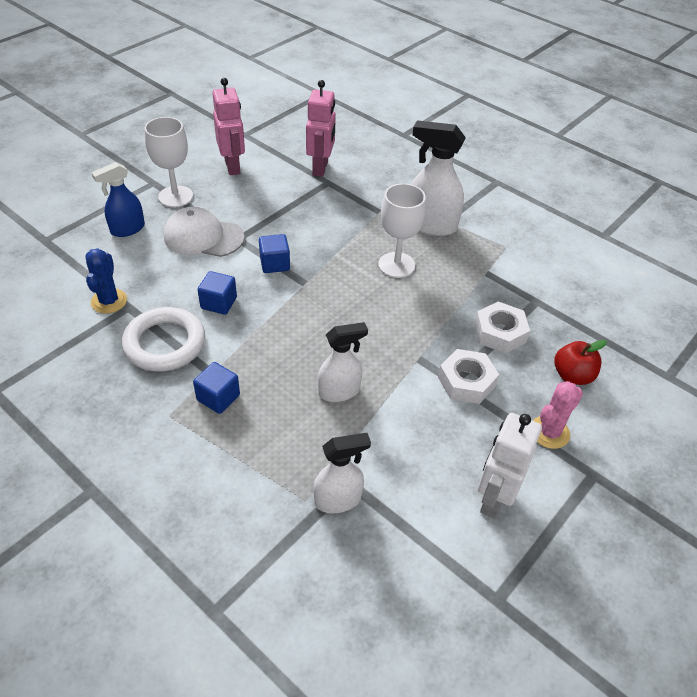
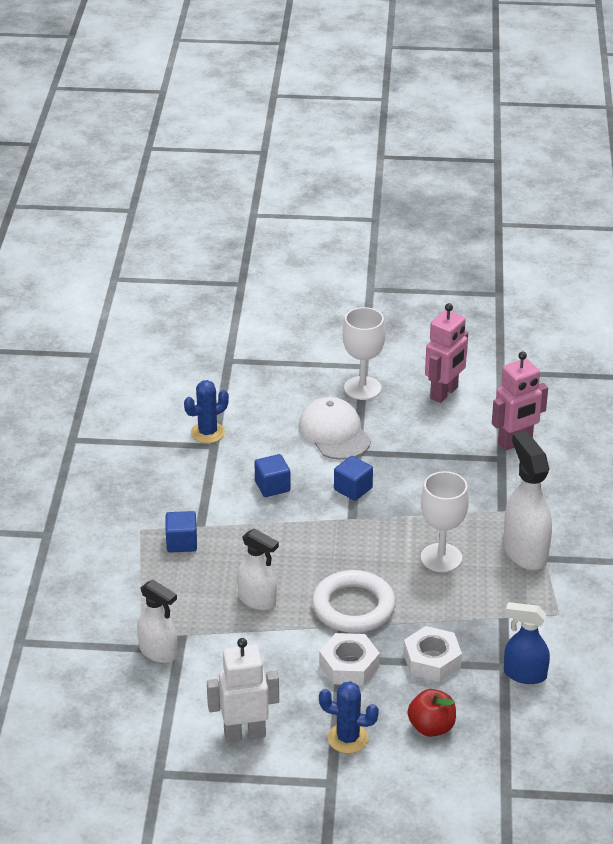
camera: 55 degrees right, 10 degrees down
(127, 229) = (291, 390): blue spray bottle -> blue spray bottle (524, 674)
(165, 343) = (200, 486): white ring -> white ring (353, 607)
(549, 432) = (348, 738): pink cactus -> blue cactus

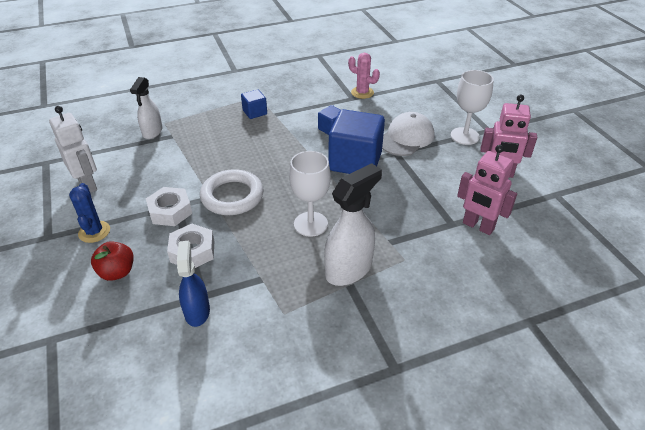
camera: 65 degrees right, 5 degrees up
(207, 433) = (362, 93): blue cactus -> pink cactus
(257, 600) = (217, 154): white spray bottle -> none
(353, 489) = (355, 161): blue cube -> blue cube, size x2.08

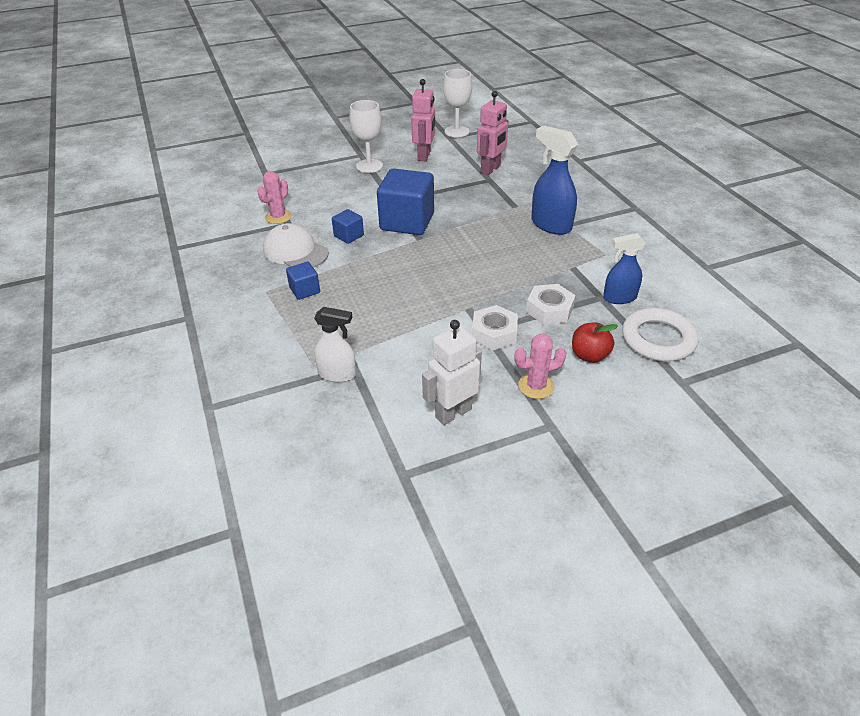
camera: 90 degrees left, 0 degrees up
(94, 232) = (536, 386): blue cactus -> pink cactus
(232, 196) = (465, 293): white ring -> white ring (658, 339)
(310, 224) = (500, 244): white goblet -> white goblet (457, 131)
(349, 269) = (550, 225): white spray bottle -> blue spray bottle
(406, 138) = (369, 194): white cap -> white cap (295, 251)

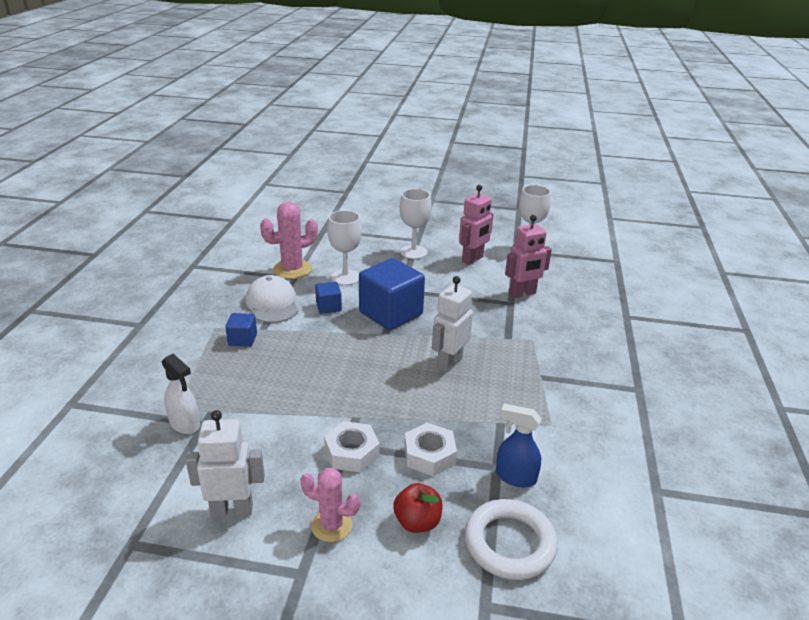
camera: 30 degrees right, 10 degrees down
(278, 217) = (292, 269): pink cactus -> pink cactus, size x1.52
(335, 207) = (345, 277): none -> white goblet
(493, 241) = (449, 363): none -> white robot
(550, 225) = (524, 370): blue spray bottle -> none

